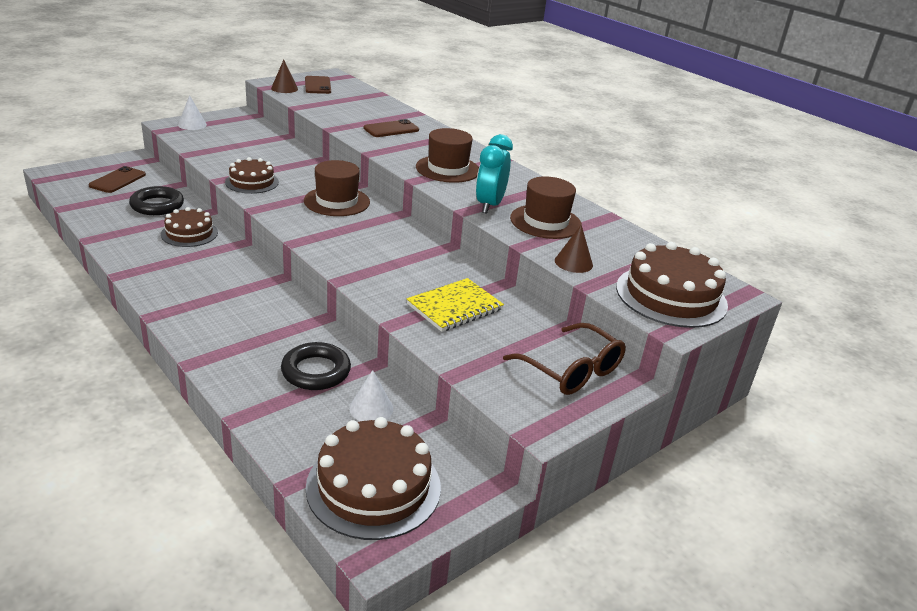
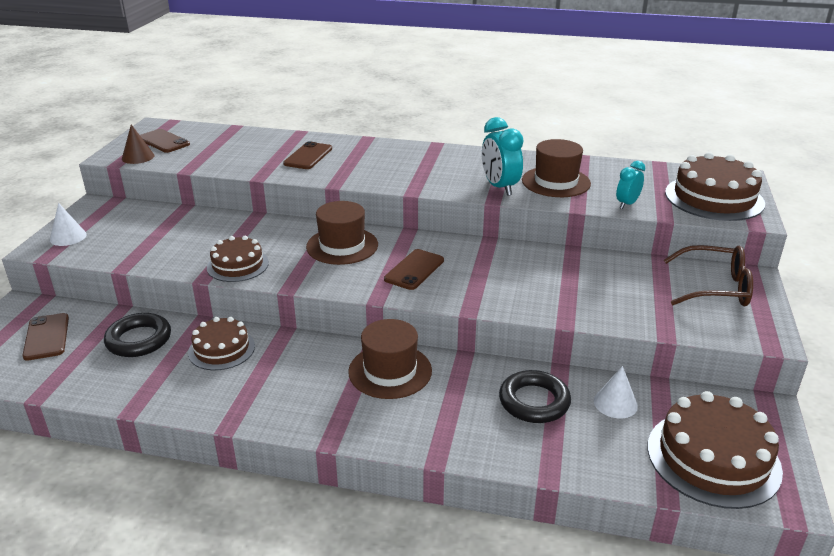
camera: 35 degrees left, 0 degrees up
(355, 238) = (414, 270): none -> brown phone
(448, 169) = (416, 171): brown hat -> brown hat (390, 371)
(454, 307) = (577, 285): yellow notebook -> none
(573, 262) = (627, 204): brown cone -> turquoise clock

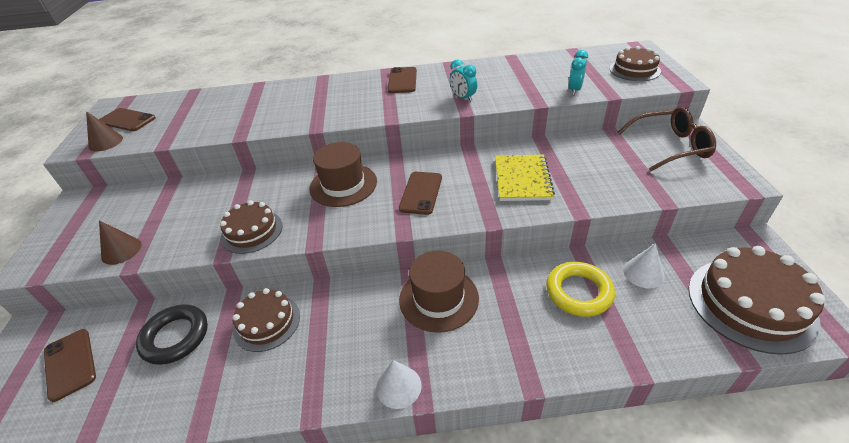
camera: 15 degrees left, 10 degrees up
(68, 237) = (57, 245): white cone -> white cone (398, 386)
(119, 254) = (121, 250): none -> brown cone
(308, 156) = (277, 105): brown phone -> brown phone (402, 80)
(500, 187) = (463, 98): turquoise clock -> turquoise clock, size x0.62
(526, 281) = (522, 179): none -> yellow notebook
(534, 401) = (578, 292): black ring -> yellow ring
(556, 182) = (505, 83): brown hat -> none
(714, 198) = (634, 70): brown cake -> brown cake, size x0.61

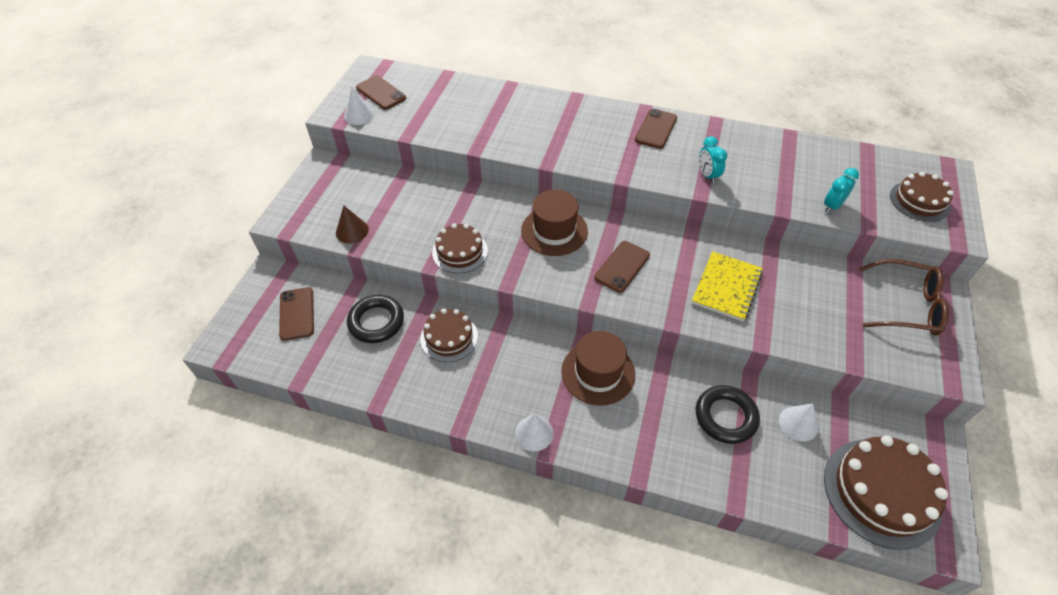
camera: 20 degrees right, 10 degrees up
(106, 142) = (359, 115): brown cone -> white cone
(578, 292) = (725, 417): yellow ring -> black ring

